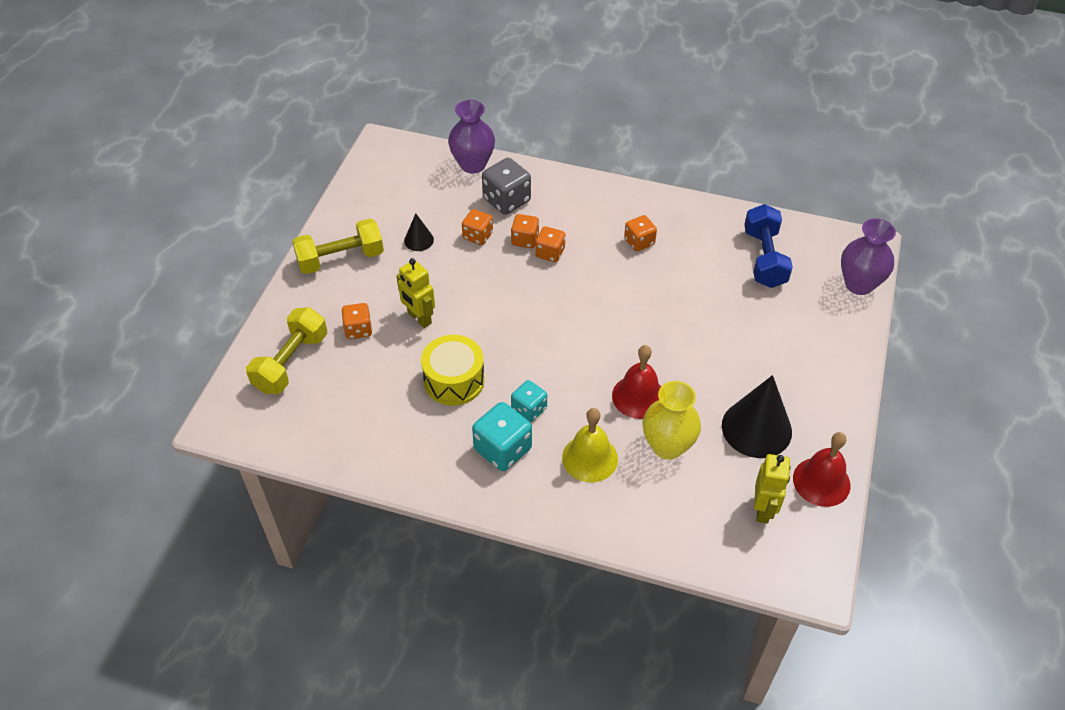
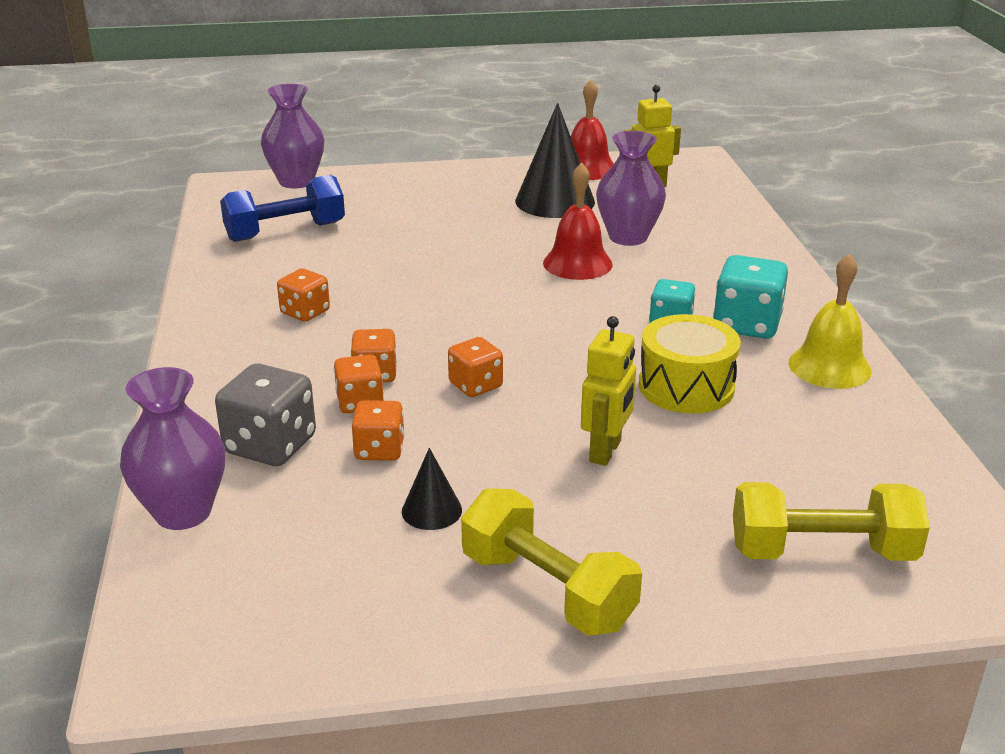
camera: 115 degrees left, 20 degrees down
(358, 329) = (685, 504): orange dice -> orange dice (475, 385)
(590, 458) = (693, 273): yellow bell -> yellow bell (829, 366)
(667, 446) = (628, 237): yellow vase -> purple vase

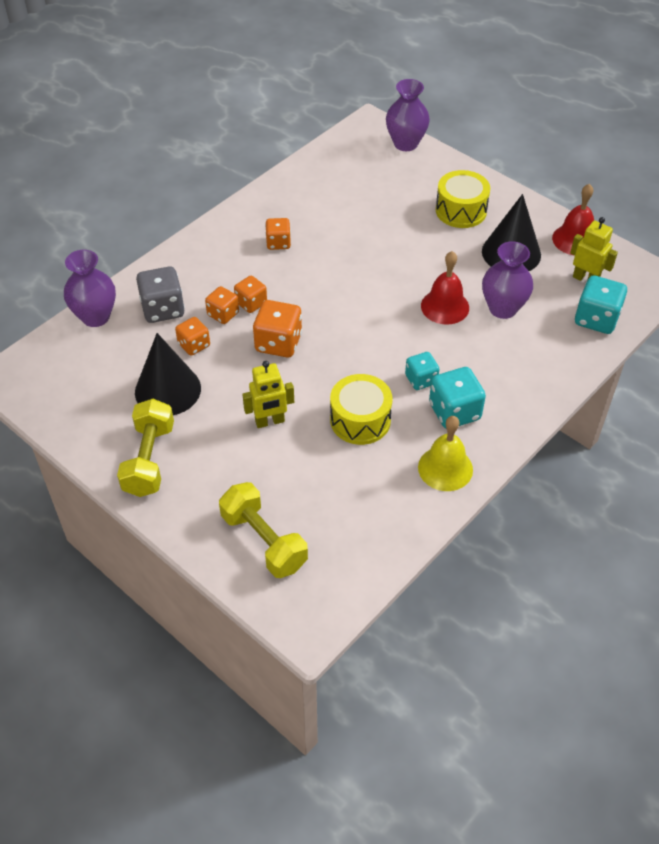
camera: 50 degrees right, 20 degrees up
(285, 232) = (346, 180): blue dumbbell -> none
(431, 510) = (168, 390): black cone -> black cone, size x2.04
(450, 198) = (461, 210): none -> yellow drum
(475, 385) = (278, 343): orange dice -> orange dice, size x1.58
(711, 203) = (596, 319): none -> turquoise dice

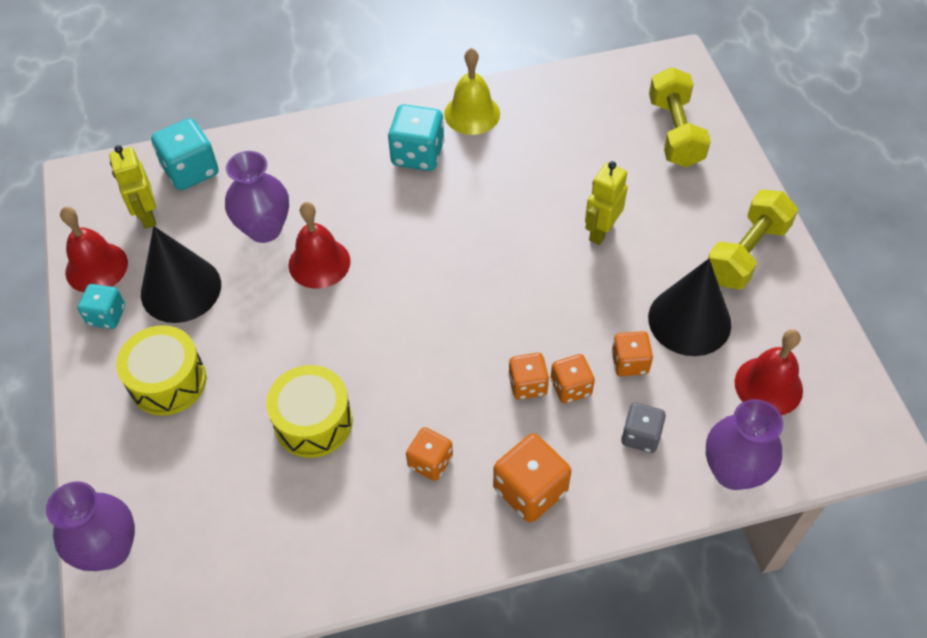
camera: 145 degrees left, 5 degrees up
(93, 374) = (768, 386): none -> red bell
(163, 309) = (641, 436): grey dice -> grey dice, size x0.63
(270, 421) = (601, 232): yellow robot -> yellow robot turned 75 degrees counterclockwise
(278, 343) = (532, 314): orange dice -> orange dice (530, 490)
(360, 420) = (511, 190): yellow drum -> yellow drum (313, 422)
(421, 379) = (419, 198): turquoise dice -> turquoise dice (107, 315)

